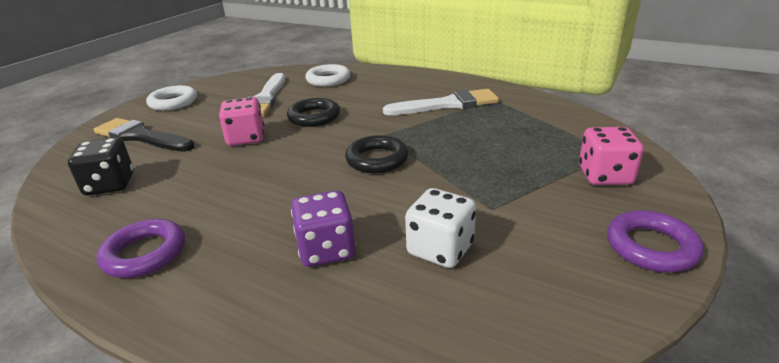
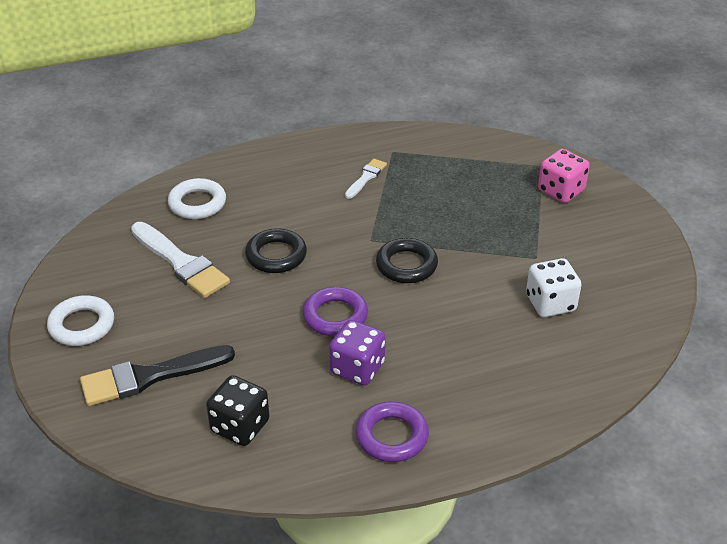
camera: 50 degrees left, 10 degrees up
(246, 138) = (261, 313): pink dice -> none
(326, 250) = (494, 349): purple dice -> purple dice (357, 368)
(447, 104) = (366, 177): white brush -> white brush, size x0.53
(651, 247) = (638, 231): purple ring -> purple ring (335, 316)

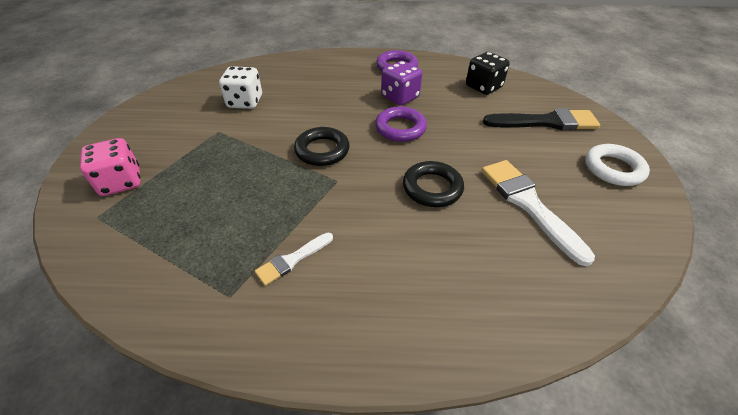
camera: 160 degrees left, 5 degrees up
(197, 203) = (512, 281): white ring -> none

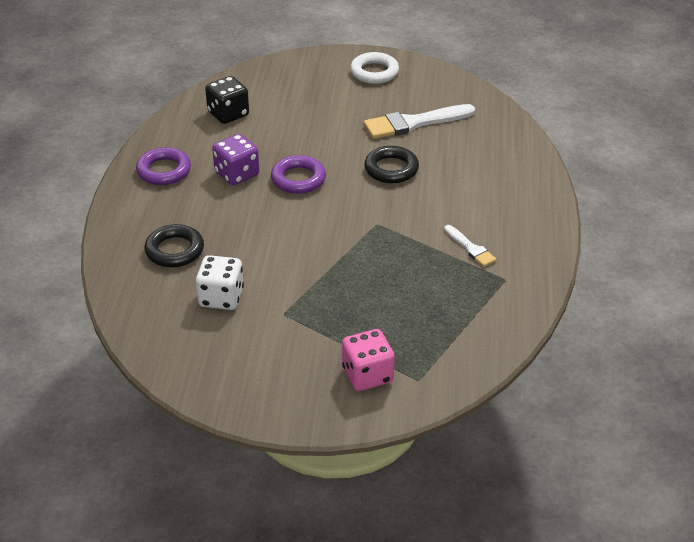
camera: 85 degrees left, 5 degrees down
(322, 150) = (330, 233): black ring -> black ring (174, 250)
(546, 122) = (302, 89): black brush -> none

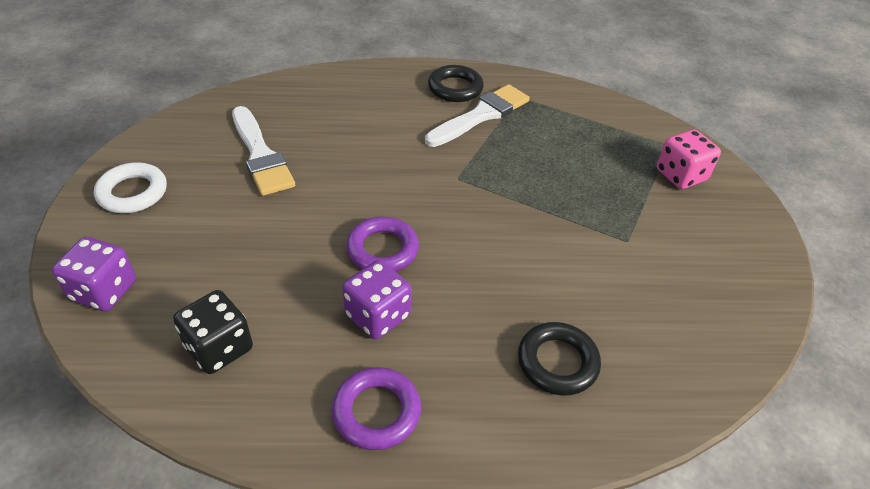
camera: 100 degrees left, 5 degrees up
(221, 297) = (625, 298): white dice -> none
(284, 71) = (104, 290): none -> purple dice
(391, 169) = (355, 170): black ring -> black ring (455, 88)
(470, 248) = (481, 115): white brush -> white brush, size x1.87

